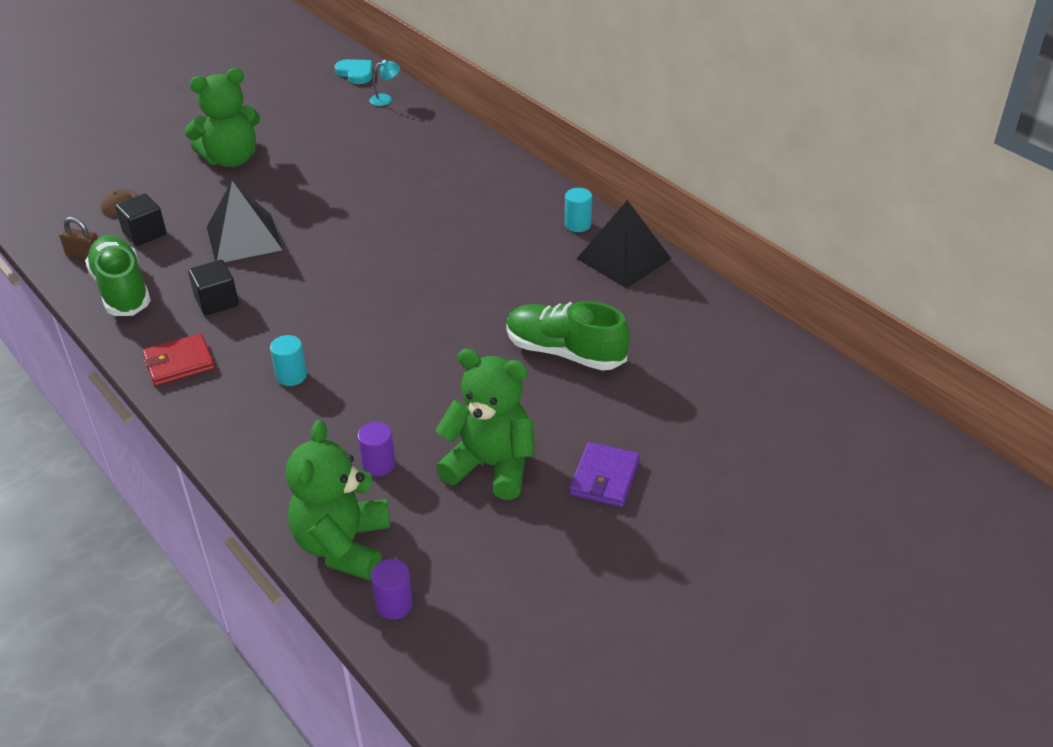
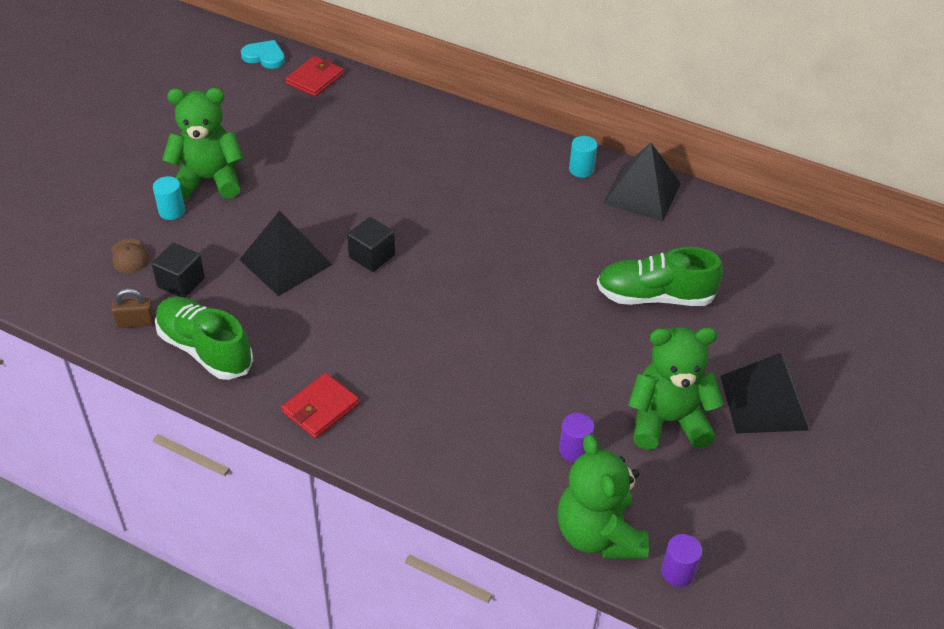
camera: 25 degrees left, 5 degrees up
(217, 301) = (309, 335): black cube -> black cube (372, 256)
(231, 159) = (209, 180): green teddy bear -> green teddy bear turned 135 degrees counterclockwise
(291, 376) = (436, 389): turquoise cylinder -> turquoise cylinder (172, 211)
(386, 99) = (315, 79): turquoise lamp -> red wallet
(604, 478) = (763, 402): purple wallet -> black pyramid

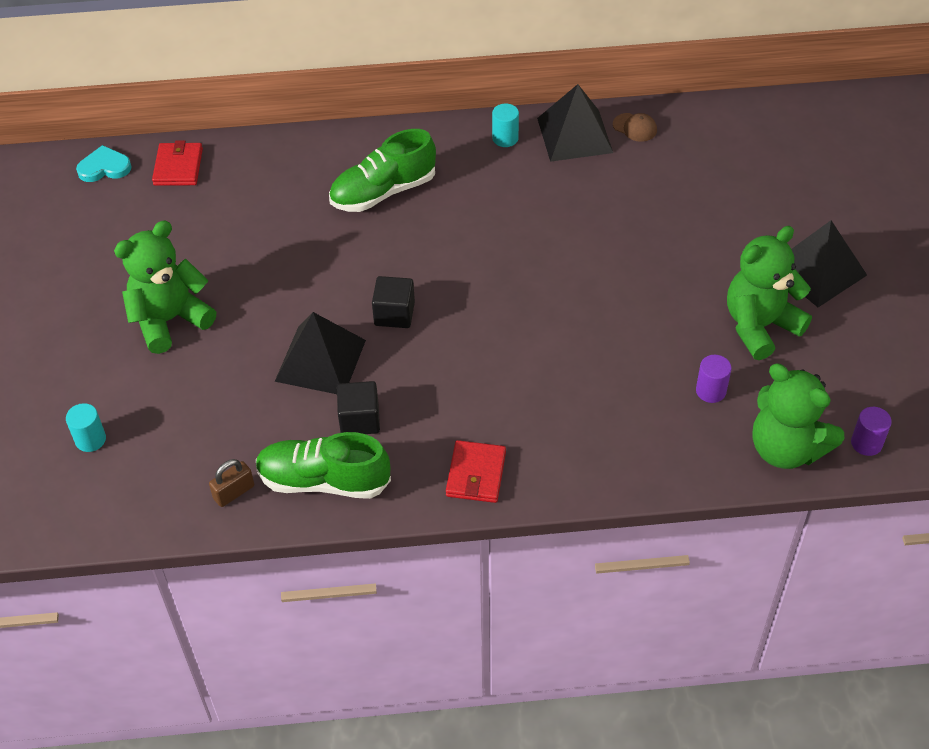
camera: 30 degrees left, 5 degrees up
(129, 256) = (164, 435): brown cap -> brown cap (635, 127)
(172, 211) = (163, 369): turquoise cylinder -> turquoise cylinder (90, 439)
(181, 283) = (240, 432): black cube -> black cube (359, 420)
(654, 296) = (662, 224): green shoe -> green shoe (383, 192)

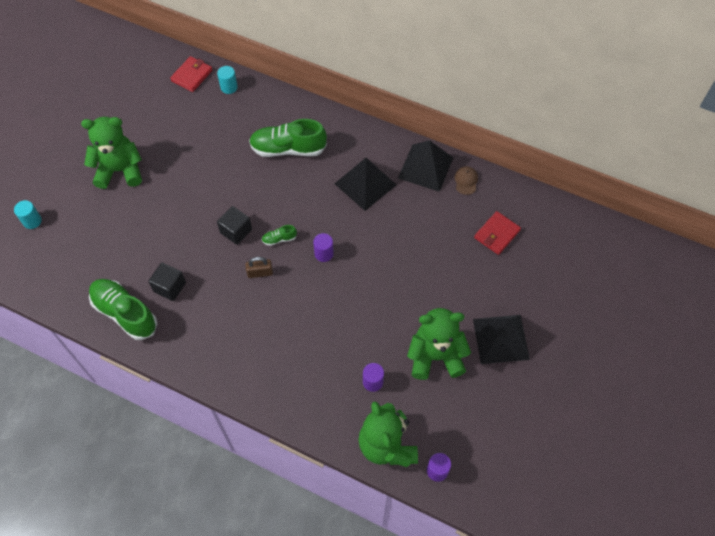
camera: 30 degrees right, 10 degrees up
(104, 167) = (154, 56): turquoise heart -> none
(234, 492) = (77, 293): brown padlock -> brown padlock (260, 273)
(320, 360) = (177, 238): black pyramid -> black pyramid (365, 184)
(459, 295) = (279, 239): none -> green shoe
(476, 474) = (204, 356): red wallet -> red wallet (497, 234)
(505, 138) = (383, 149): turquoise cylinder -> turquoise cylinder (229, 87)
(530, 284) = (324, 254): none -> purple cylinder
(635, 127) = (466, 181): brown cap -> brown cap turned 150 degrees counterclockwise

